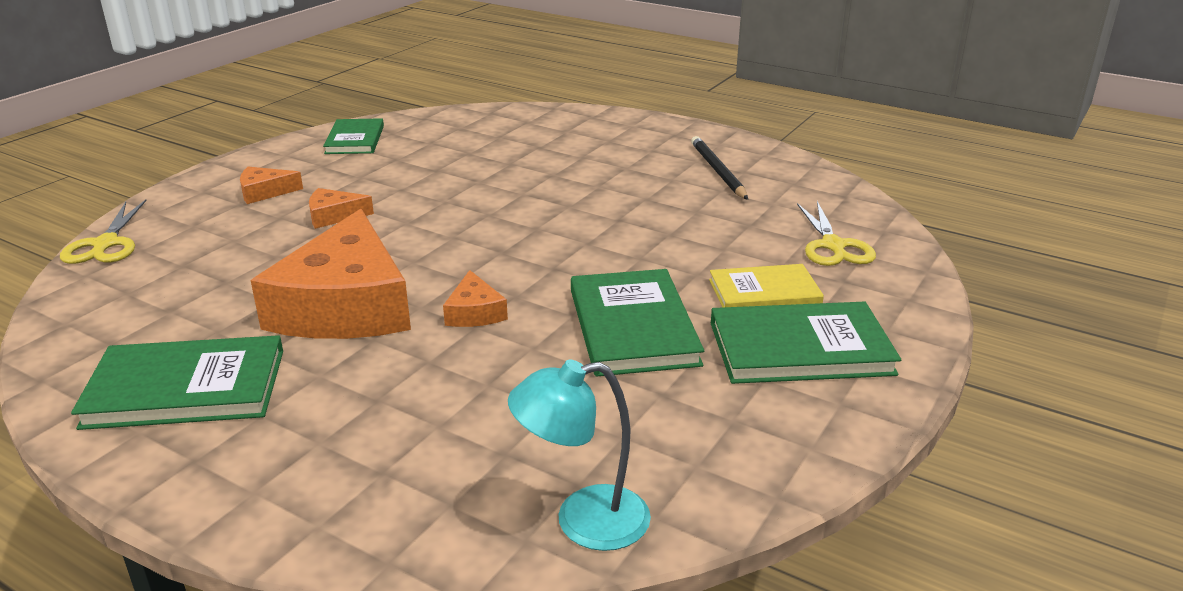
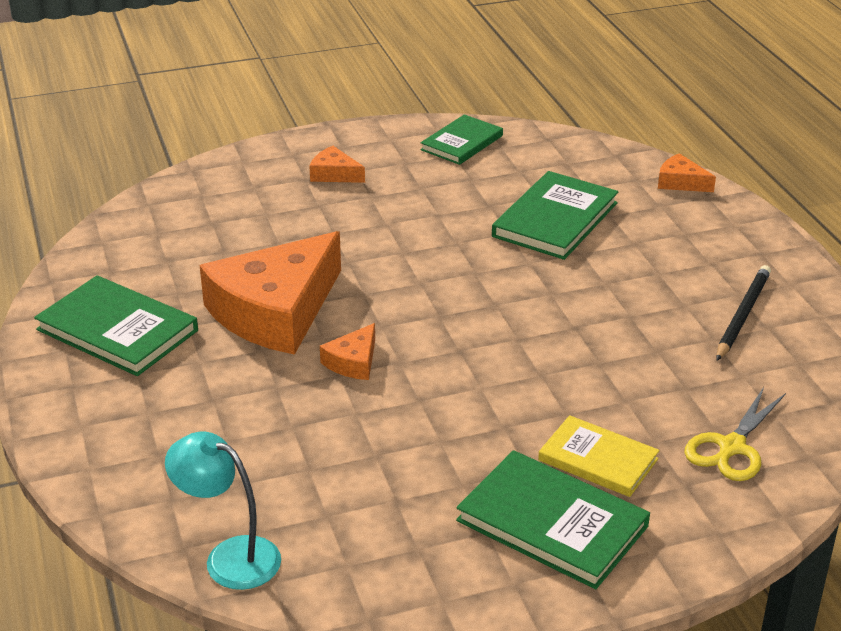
camera: 40 degrees right, 5 degrees up
(106, 244) = (184, 181): yellow scissors -> none
(334, 216) = (357, 221): orange cheese -> orange cheese (680, 182)
(633, 327) = (449, 434): green book -> green book (555, 219)

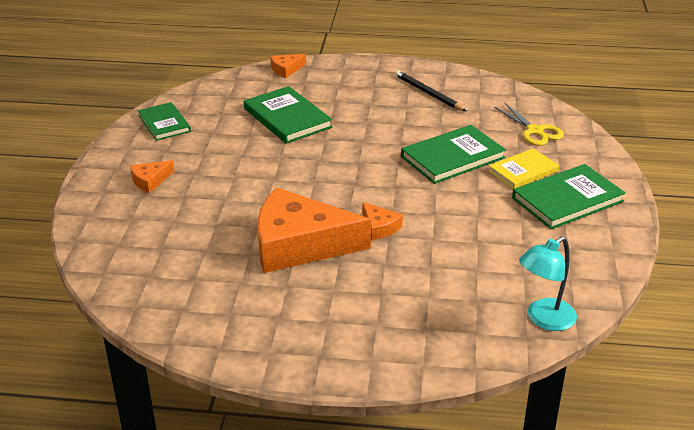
camera: 65 degrees left, 0 degrees up
(117, 330) = (266, 320): green book -> green book (452, 157)
(276, 311) = (299, 244): orange cheese -> orange cheese turned 120 degrees clockwise

